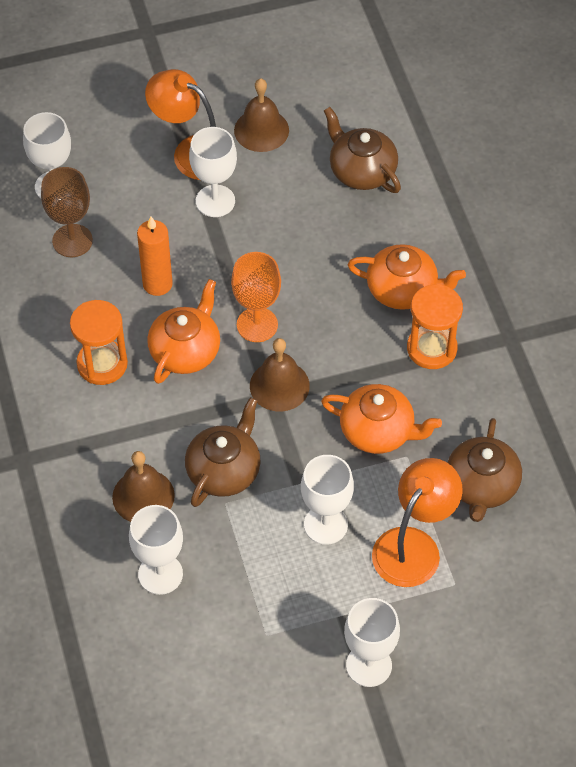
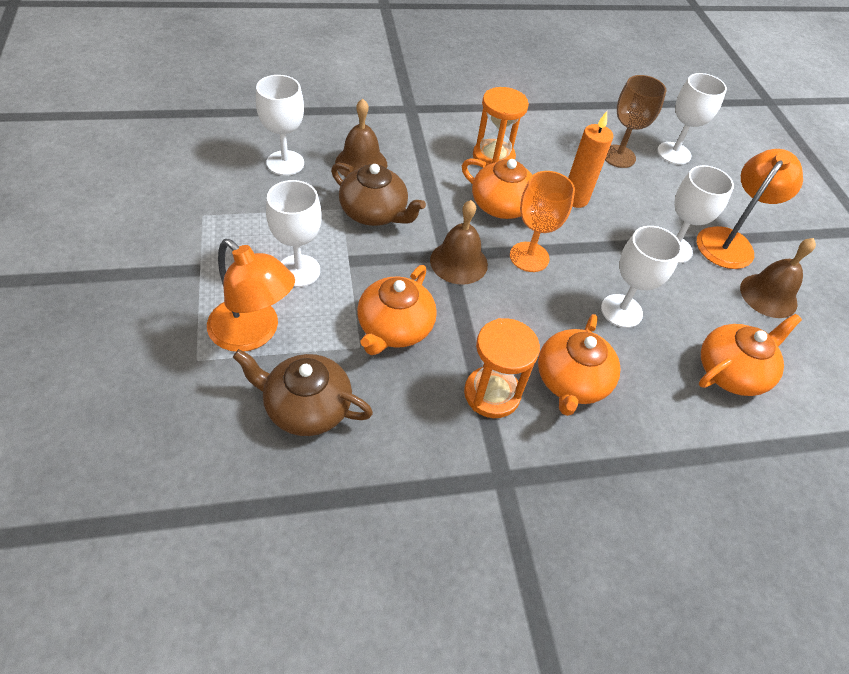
camera: 90 degrees right, 5 degrees down
(361, 171) = (731, 371): brown teapot -> orange teapot
(369, 665) = (139, 276): white goblet -> white goblet (621, 311)

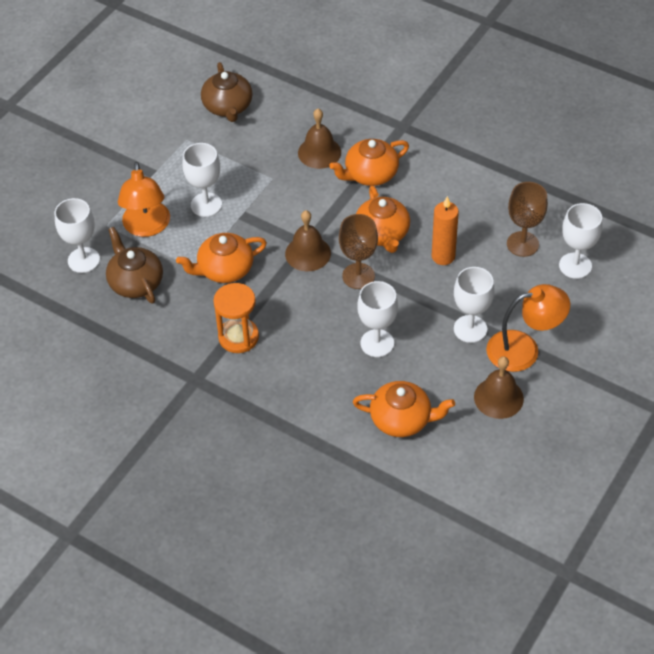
camera: 50 degrees right, 0 degrees up
(285, 163) = (269, 127): white goblet -> white goblet (83, 260)
(374, 213) = (290, 192): brown teapot -> brown teapot (228, 107)
(493, 157) = (420, 195): orange hourglass -> none
(529, 257) = (358, 276): orange goblet -> brown goblet
(571, 381) = (292, 360): orange teapot -> orange teapot (370, 174)

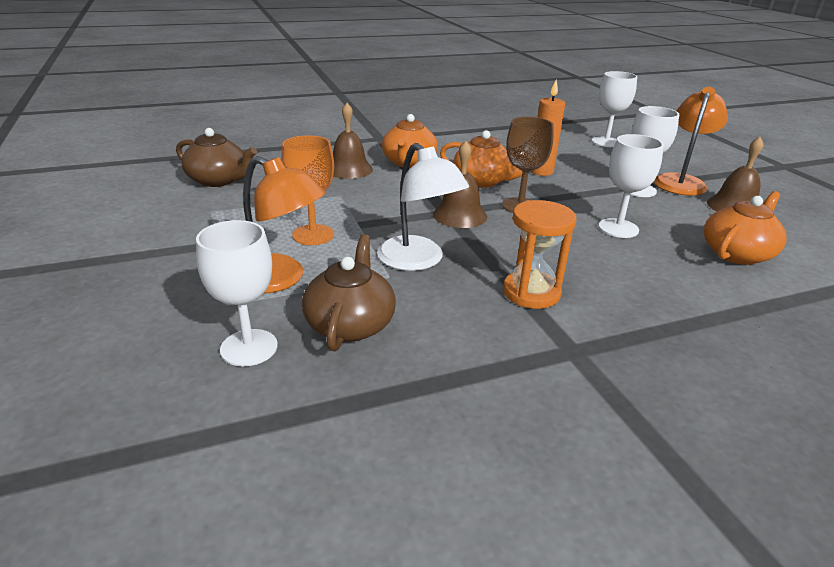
camera: 55 degrees left, 20 degrees down
(135, 282) = (350, 324): brown teapot -> brown teapot turned 90 degrees clockwise
(206, 205) = (313, 235): white goblet -> orange goblet
(224, 269) = (418, 261): orange teapot -> white lamp
(522, 244) = (563, 147): brown goblet -> none

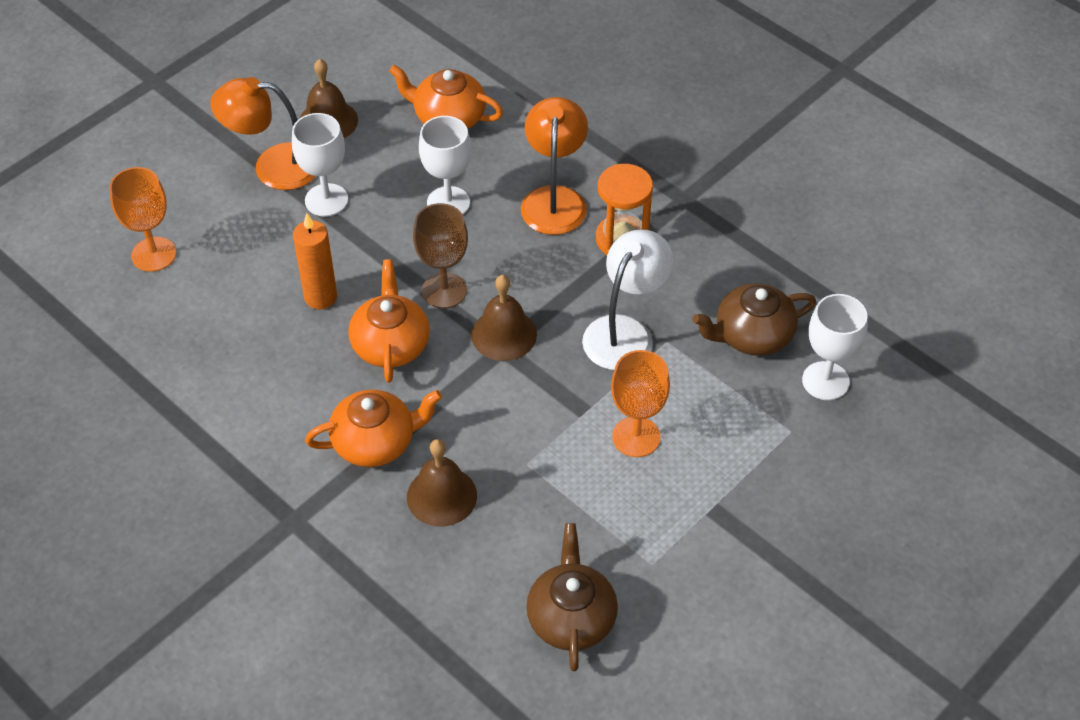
camera: 115 degrees left, 20 degrees up
(280, 279) = (730, 416): orange lamp -> orange lamp (554, 199)
(606, 142) = (154, 254): white goblet -> orange goblet

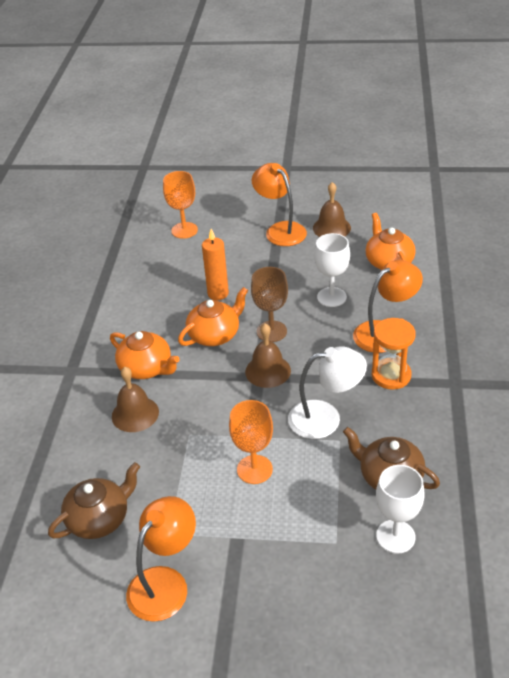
camera: 55 degrees right, 10 degrees down
(326, 200) = (281, 258): white goblet -> none
(713, 604) = (165, 582): none -> orange lamp

